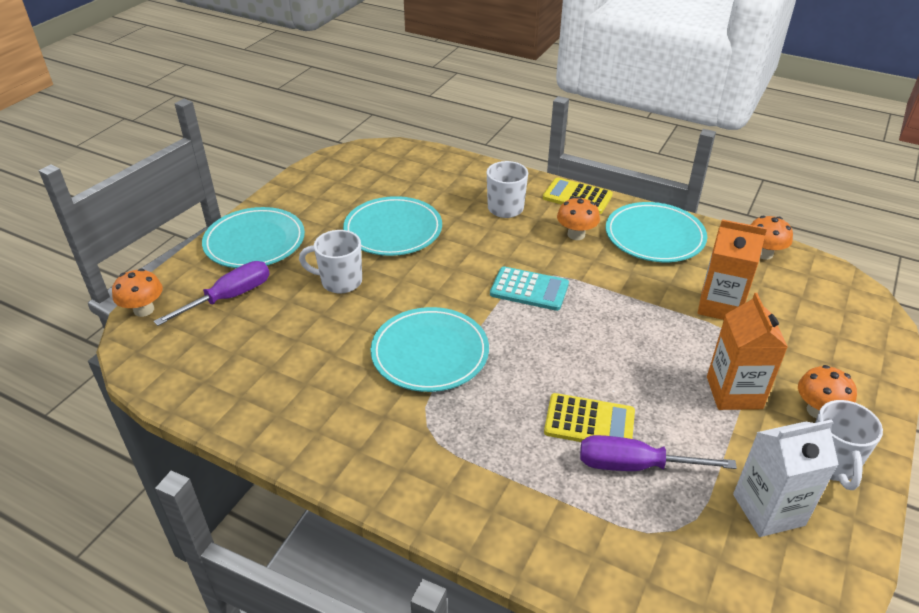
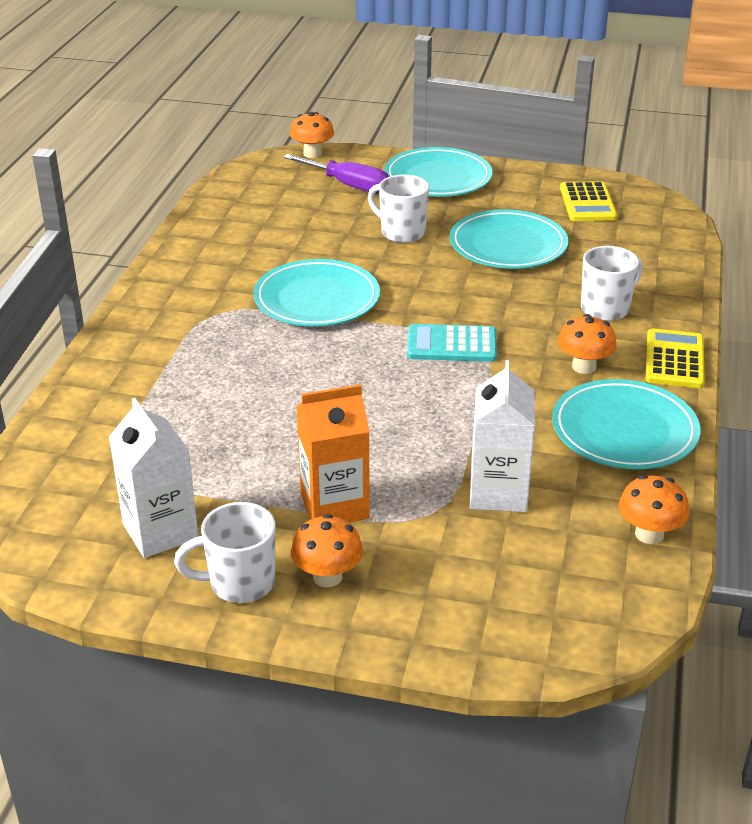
camera: 75 degrees right, 5 degrees down
(340, 281) = (401, 232): white mug -> white mug turned 45 degrees counterclockwise
(529, 289) = (451, 345): turquoise calculator -> turquoise calculator turned 90 degrees clockwise
(589, 422) = (252, 405): yellow calculator -> yellow calculator (587, 203)
(635, 465) = (200, 438): purple screwdriver -> none
(720, 306) = (498, 492): orange carton -> white carton

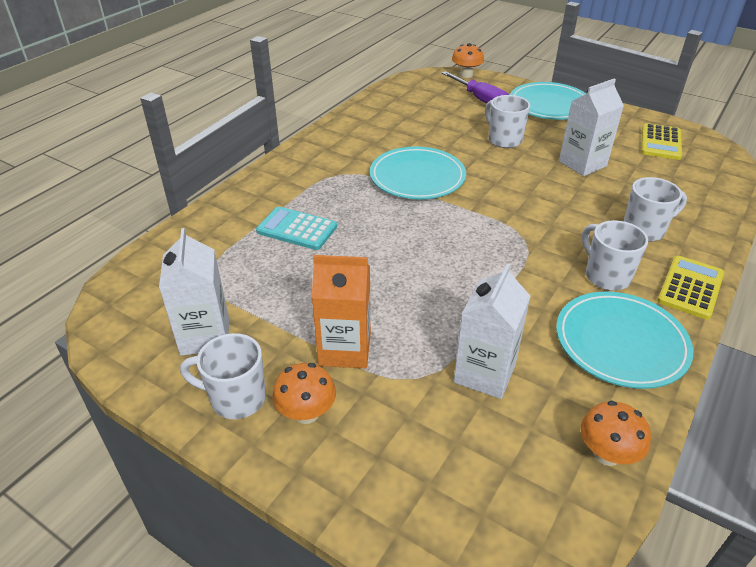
camera: 20 degrees right, 5 degrees up
(451, 345) = (503, 233): turquoise calculator -> turquoise calculator (297, 229)
(508, 245) = (582, 164): turquoise plate -> white carton
(584, 367) = (606, 276): orange mushroom -> white mug

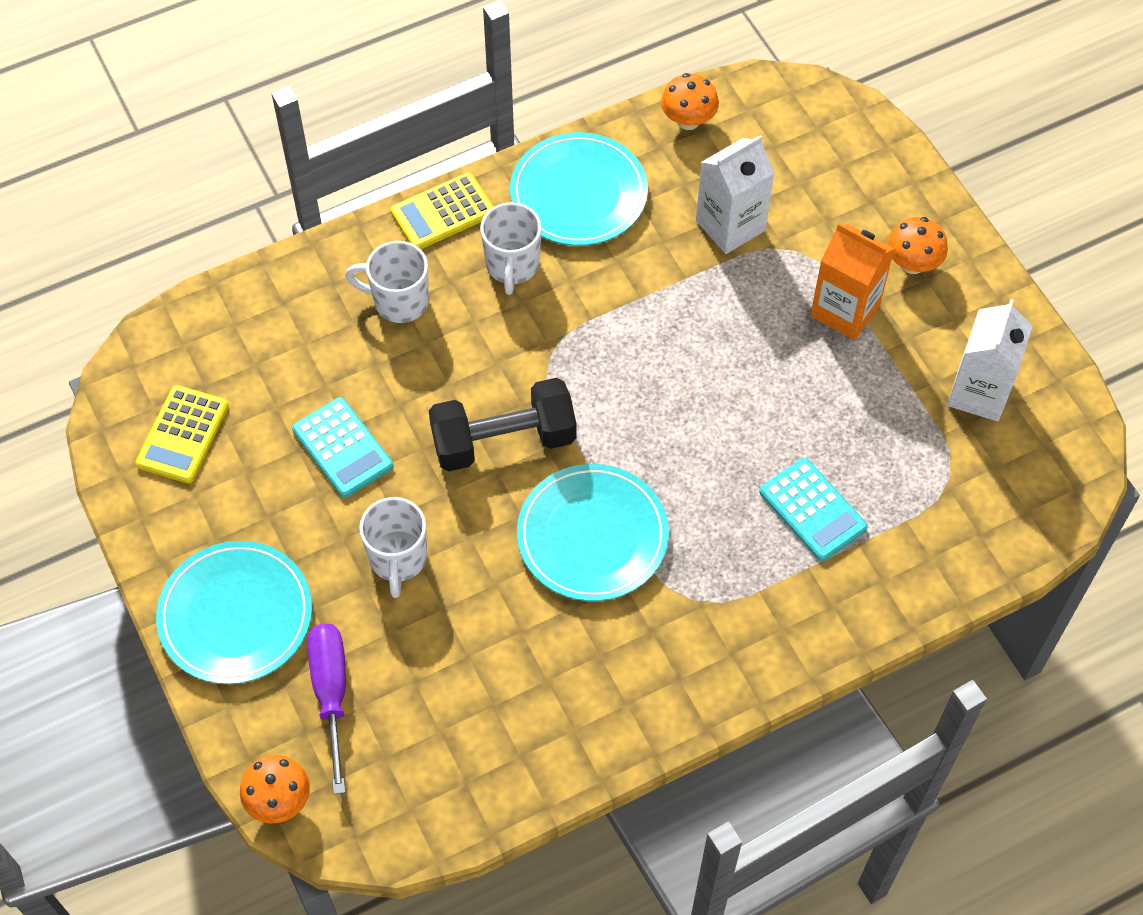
camera: 150 degrees left, 20 degrees up
(236, 399) = (970, 306): white mug -> none
(506, 195) = (503, 440): none -> black dumbbell
(582, 164) = (342, 448): white carton -> turquoise calculator
(661, 142) = (183, 435): yellow calculator -> yellow calculator turned 150 degrees clockwise

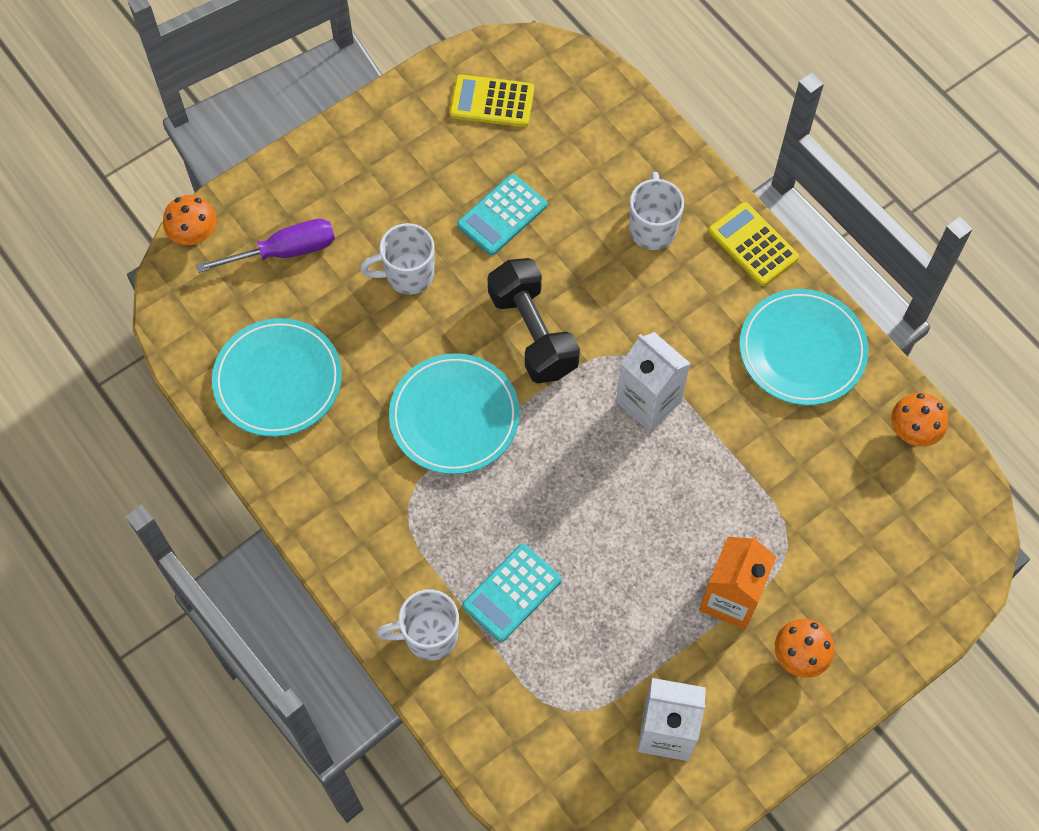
camera: 80 degrees right, 5 degrees up
(236, 615) = (341, 173): turquoise plate -> turquoise plate (278, 380)
(512, 266) = (710, 309): white mug -> white mug (429, 636)
(730, 225) = (801, 484): white carton -> white carton (648, 401)

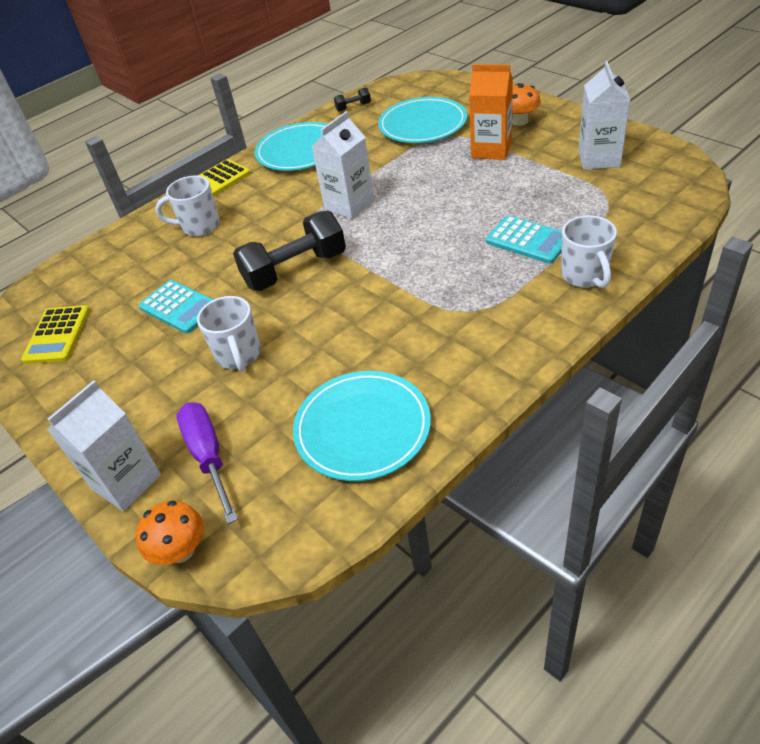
camera: 90 degrees left, 20 degrees down
(277, 187) = (126, 482): none -> white carton
(454, 416) = (380, 299): turquoise plate -> turquoise plate (422, 125)
(913, 431) = (353, 107): orange mushroom -> black dumbbell

